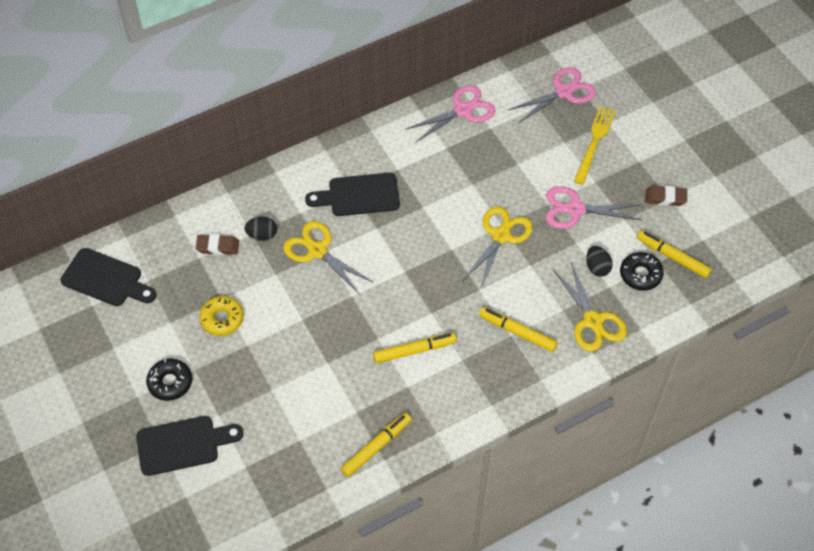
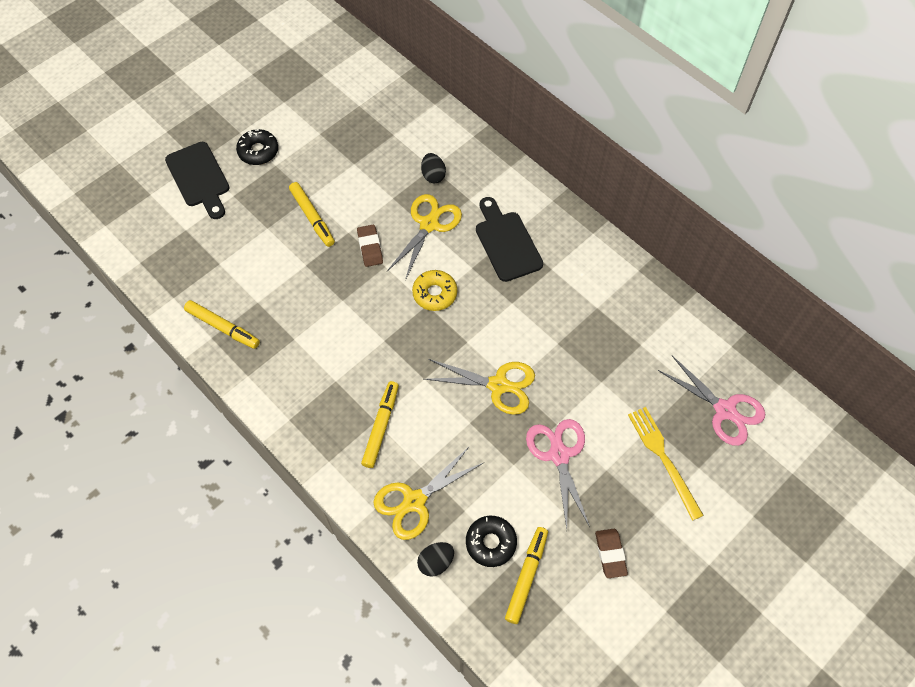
camera: 75 degrees right, 5 degrees up
(106, 279) = (352, 76): black cutting board -> none
(218, 247) = (409, 145): brown eraser -> brown eraser (370, 247)
(222, 319) = (332, 170): yellow donut -> yellow donut (435, 294)
(414, 350) = (336, 335): yellow marker -> yellow marker (312, 217)
(463, 110) = (654, 312): pink scissors -> none
(594, 142) = (663, 458): yellow fork -> yellow fork turned 120 degrees counterclockwise
(597, 268) = (486, 493): black egg -> black egg (436, 562)

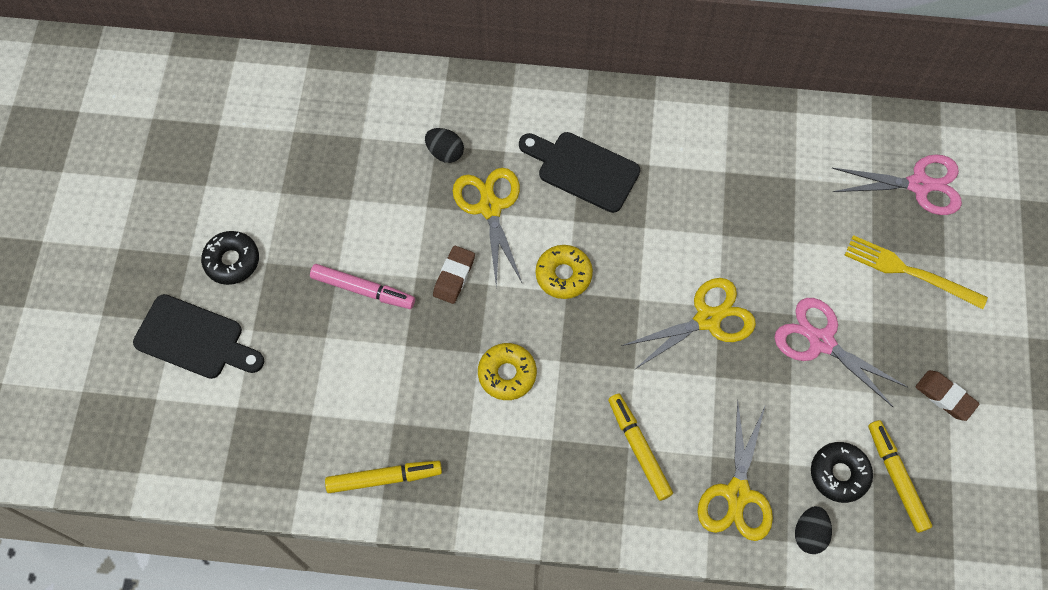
camera: 40 degrees left, 5 degrees up
(312, 217) = (363, 289): yellow marker -> pink marker
(346, 324) = (507, 374): none -> yellow donut
(370, 247) = (454, 276): brown eraser -> brown eraser turned 75 degrees clockwise

